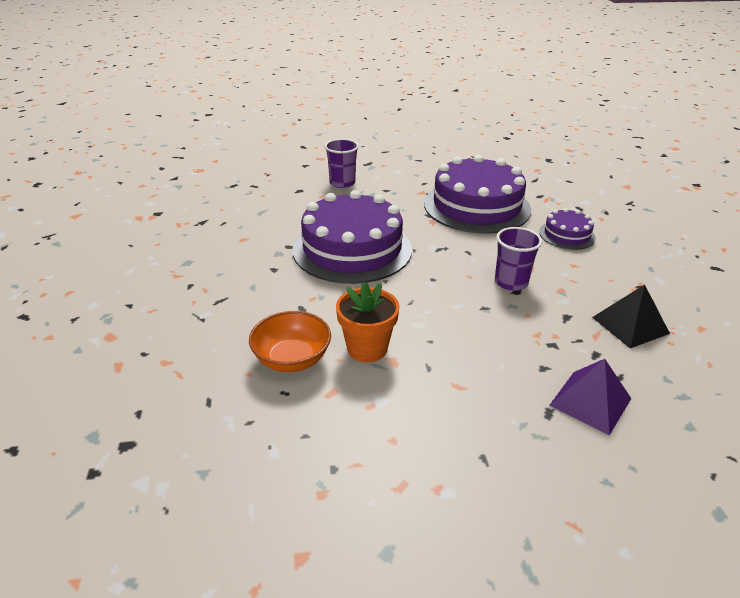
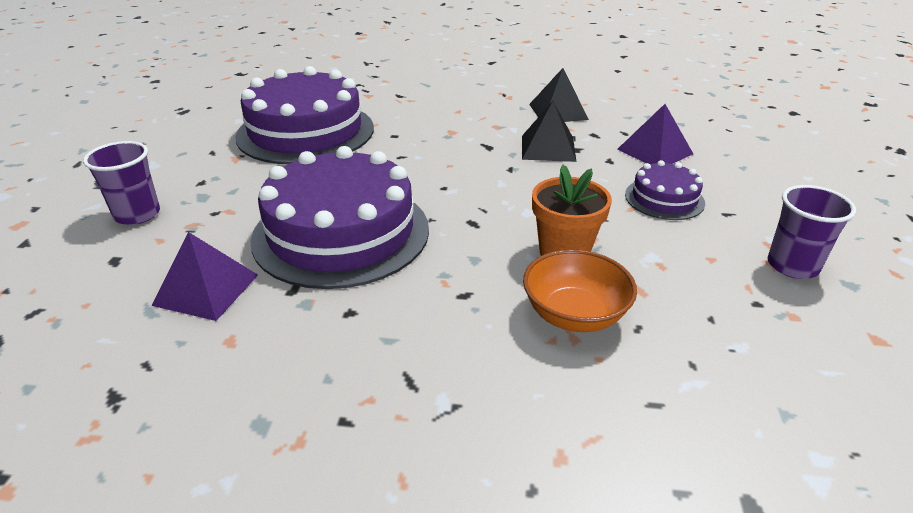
camera: 75 degrees left, 0 degrees up
(282, 221) = (206, 289): none -> purple pyramid
(511, 282) = (472, 146): purple cup -> purple cup (792, 266)
(540, 325) = (548, 148): none -> black pyramid
(567, 235) = (403, 101): purple cake -> purple cake (664, 198)

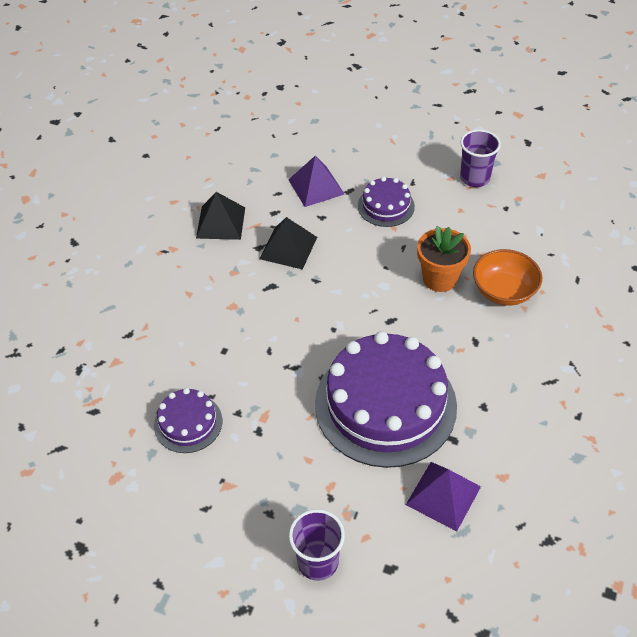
camera: 75 degrees left, 15 degrees up
(306, 132) = (188, 423): purple cake -> purple cake, size x0.48

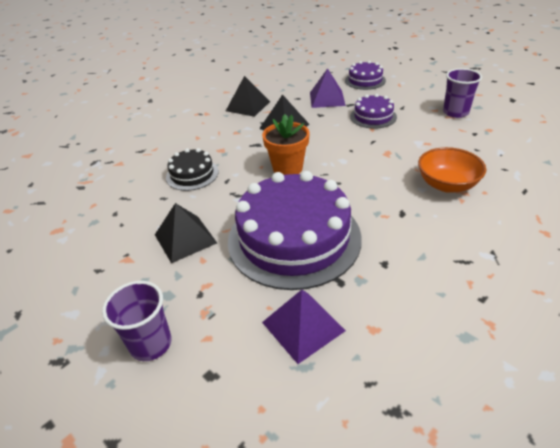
camera: 25 degrees right, 10 degrees down
(188, 423) = (134, 210): purple cake -> purple cake (365, 80)
(222, 353) = (192, 174): none -> black cake
(273, 441) = (185, 238): none -> black pyramid
(439, 278) = (392, 165): orange flower pot -> orange flower pot (287, 168)

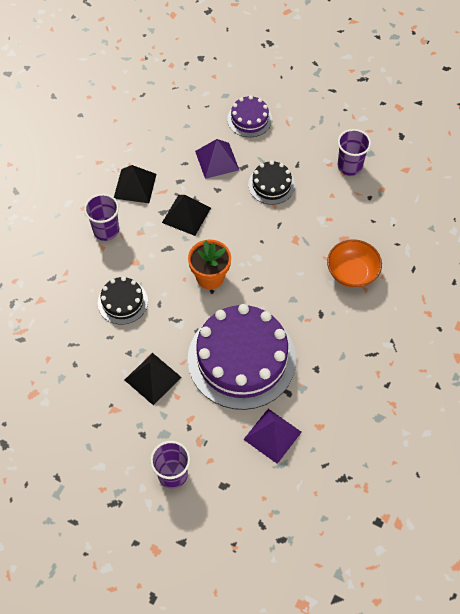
camera: 20 degrees left, 20 degrees up
(207, 128) = (106, 230): none -> purple cup
(373, 116) = (271, 185): purple cake -> black cake

